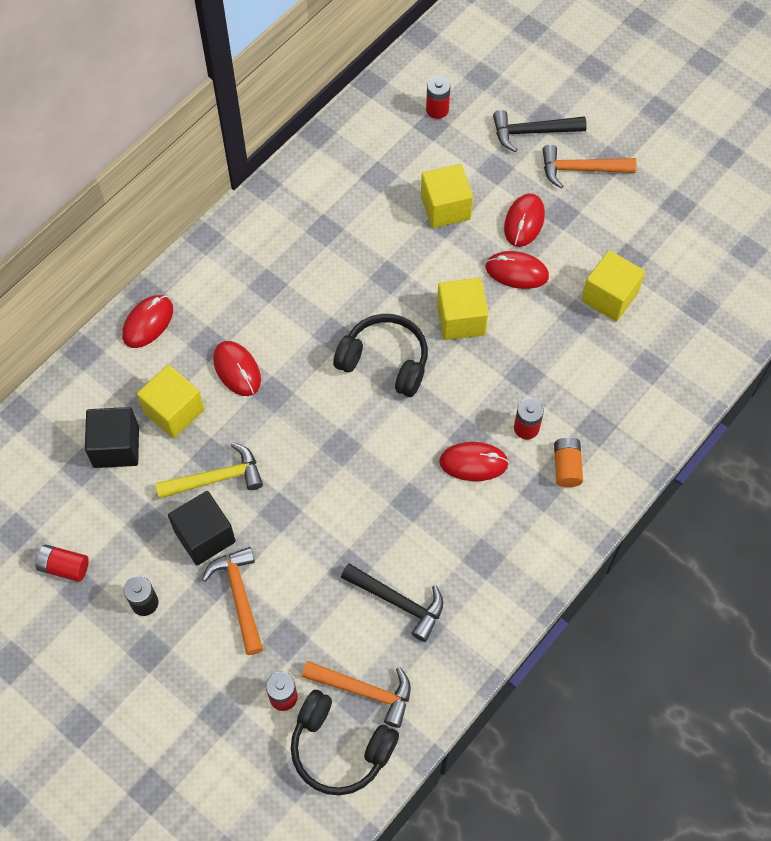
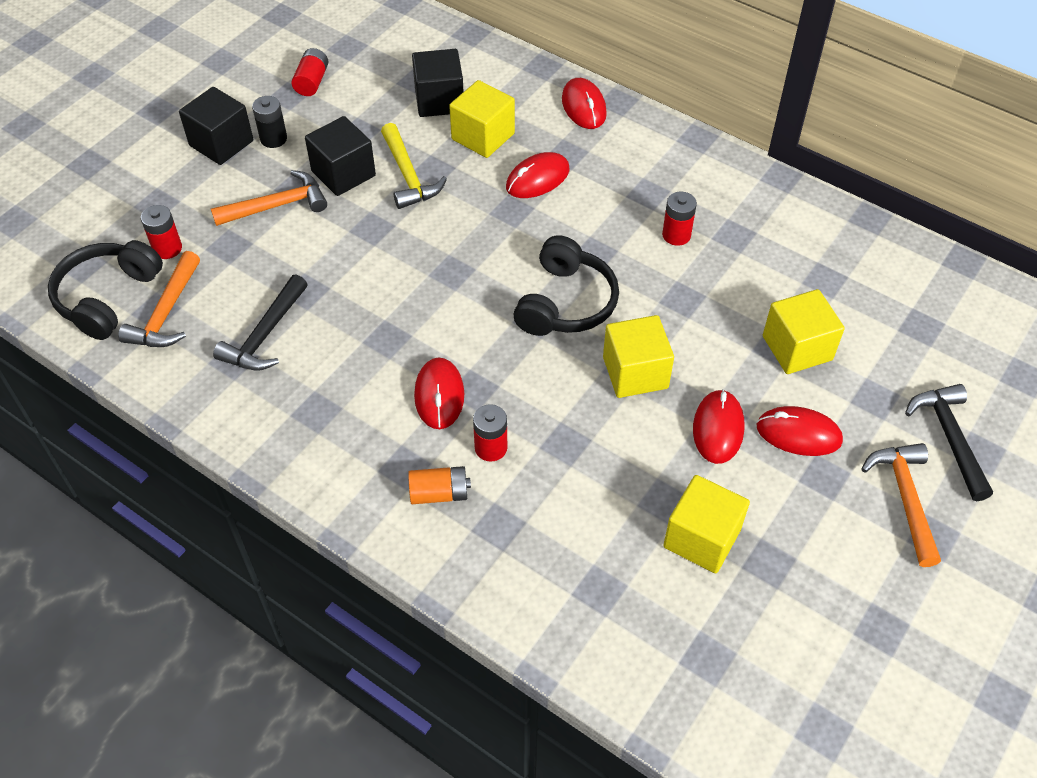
camera: 85 degrees right, 10 degrees down
(143, 654) = (221, 143): none -> black cube
(148, 323) = (583, 107): red mouse -> red mouse turned 45 degrees clockwise
(437, 109) = (948, 331): red battery -> red battery (676, 235)

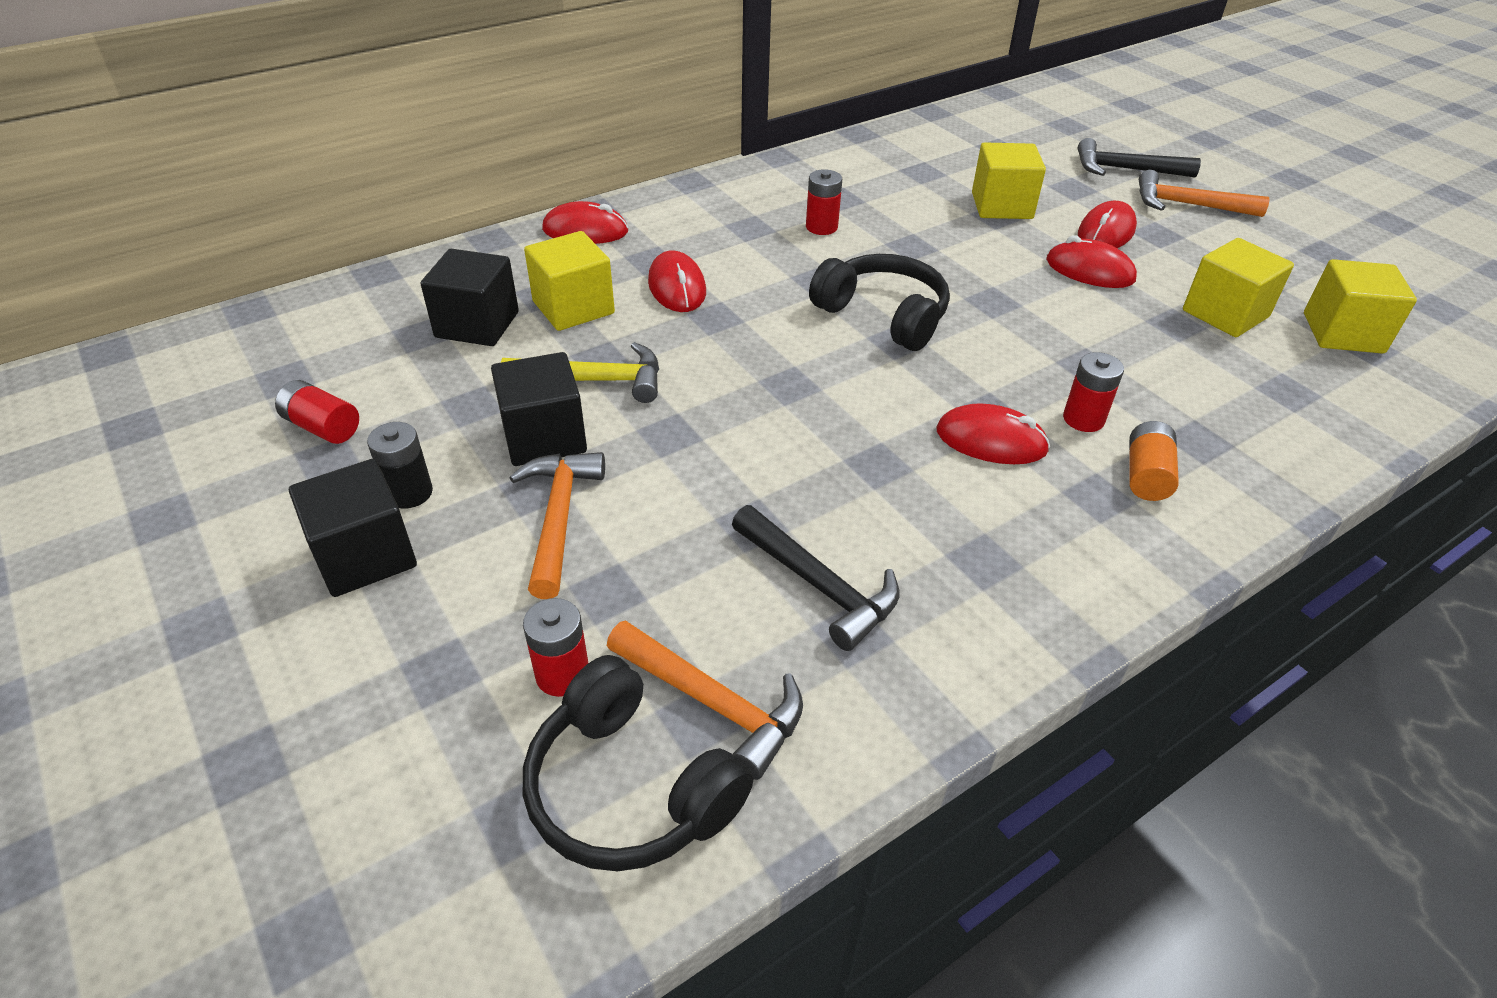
camera: 70 degrees left, 10 degrees down
(635, 372) = (1002, 297): yellow cube -> yellow cube (1342, 333)

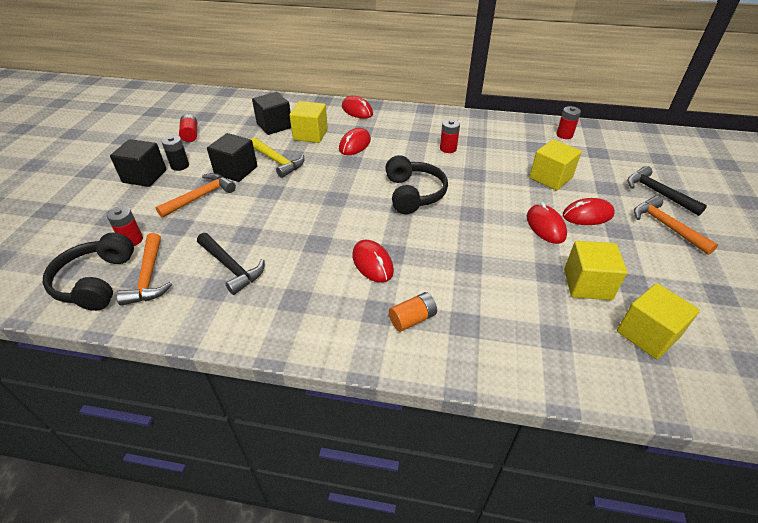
camera: 45 degrees right, 0 degrees up
(819, 585) = (231, 267): black hammer -> black hammer turned 45 degrees counterclockwise
(1083, 419) = (426, 280): red battery -> red battery (564, 135)

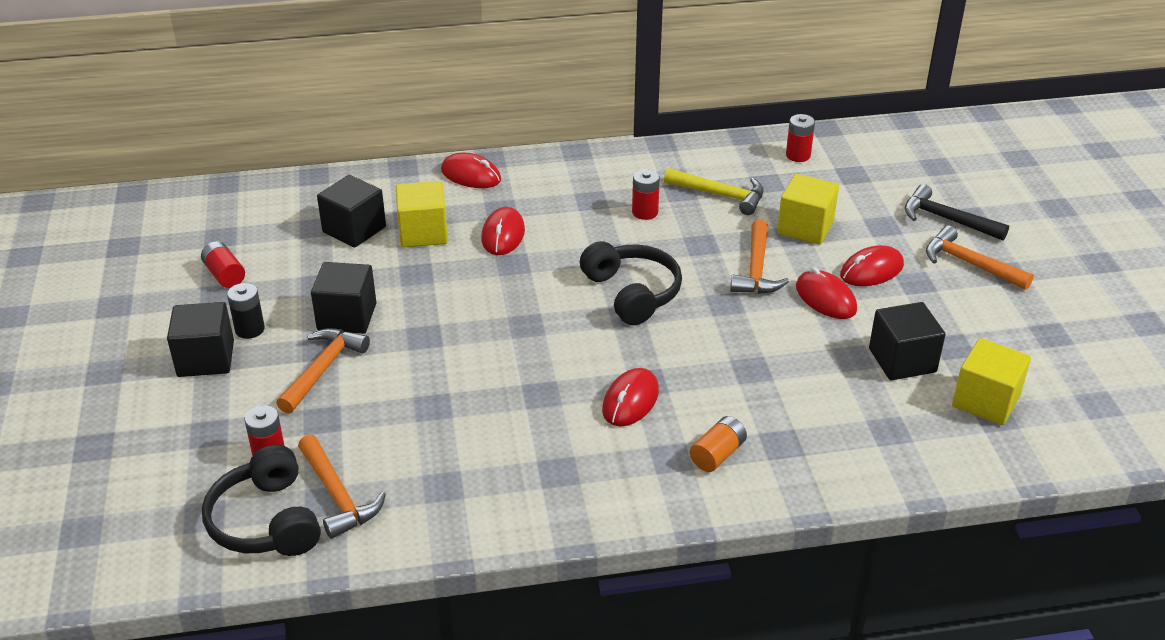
camera: 20 degrees left, 5 degrees down
(231, 267) = (444, 454): black hammer -> none
(278, 161) = (402, 288): yellow hammer -> yellow hammer (721, 195)
(372, 263) = (630, 401): red mouse -> red mouse turned 75 degrees clockwise
(504, 197) = (756, 269): none -> orange hammer
(587, 284) = (902, 360): yellow cube -> black cube

